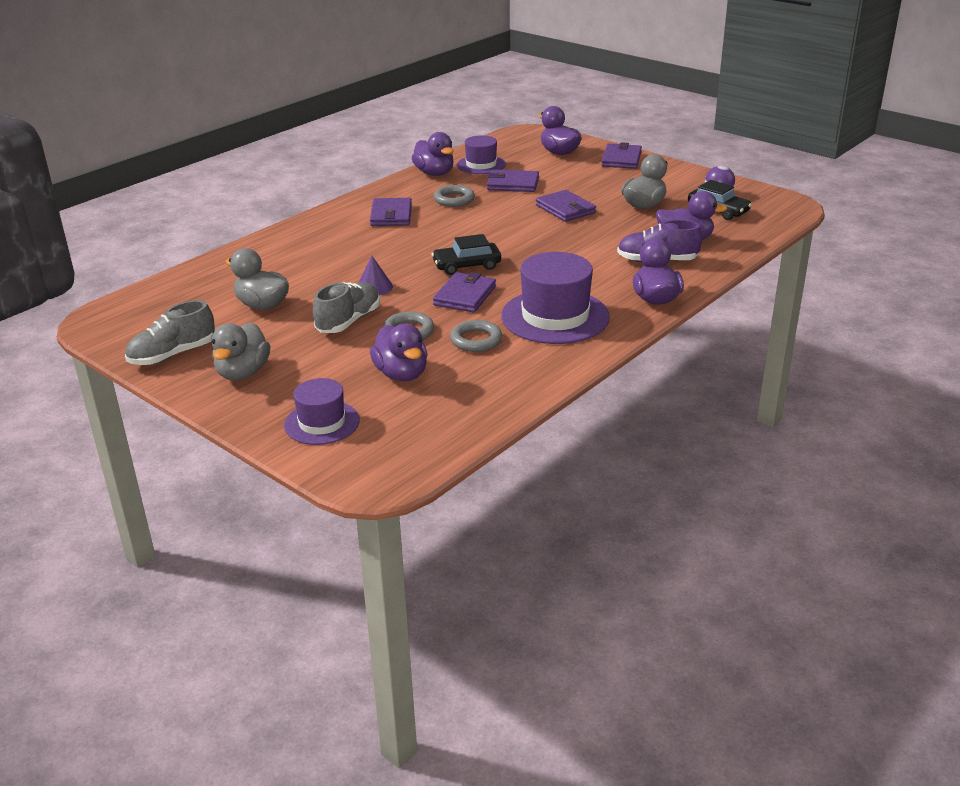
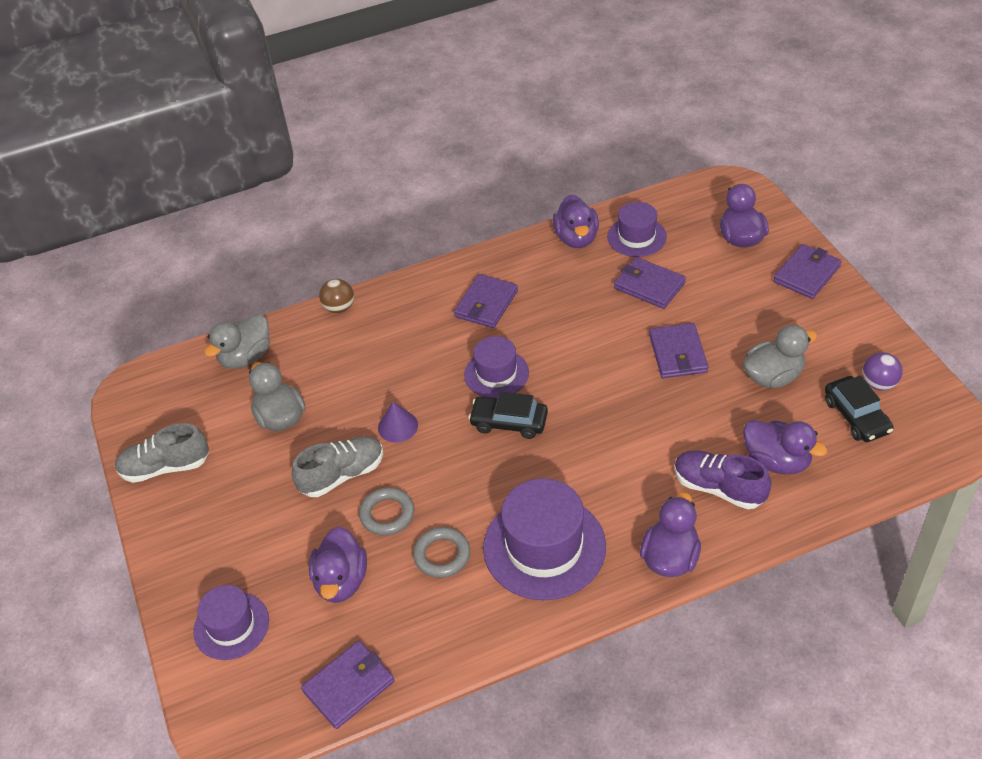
camera: 30 degrees right, 15 degrees up
(243, 373) = (207, 519): grey duck -> grey duck (246, 357)
(263, 241) = (339, 308): none -> brown ball
(433, 245) = (496, 373): none -> purple hat
(454, 199) = (568, 295): grey ring -> none
(465, 296) = (476, 475): purple wallet -> purple wallet (349, 686)

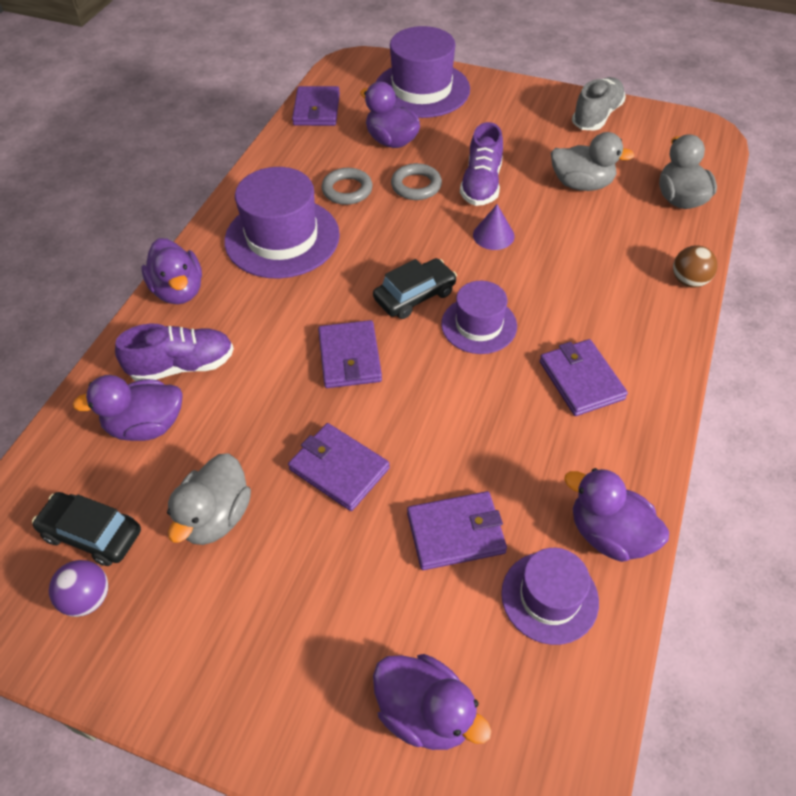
camera: 130 degrees right, 5 degrees up
(231, 626) = (422, 89): purple hat -> purple hat, size x1.67
(342, 475) = (481, 184): grey shoe -> purple shoe
(806, 274) = (287, 716): purple wallet -> purple wallet (349, 357)

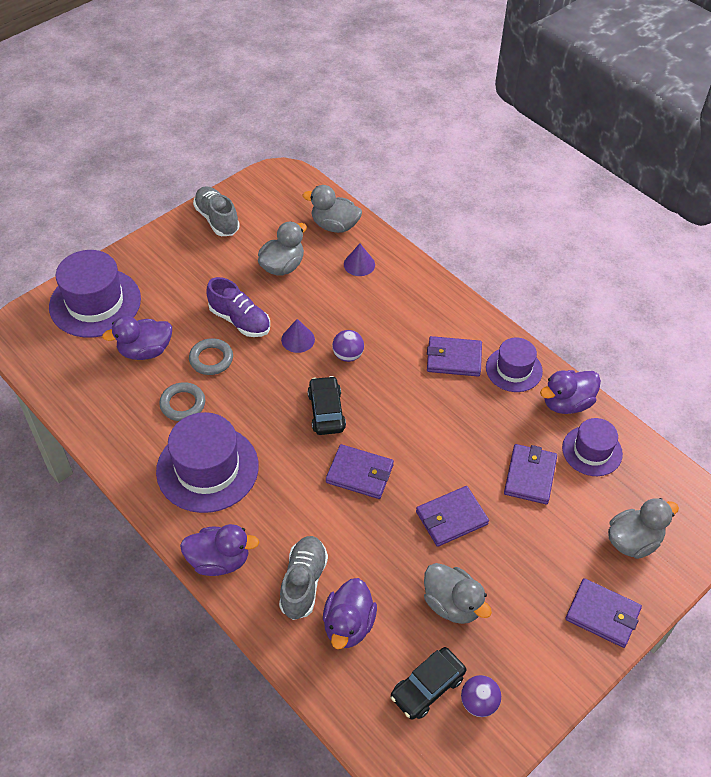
camera: 65 degrees left, 0 degrees up
(182, 366) = (303, 583): purple shoe -> grey shoe
(316, 109) = (60, 383): purple wallet -> purple wallet (602, 614)
(425, 712) = (633, 541): purple duck -> grey duck
(479, 325) = (376, 388): purple hat -> purple hat (514, 369)
(505, 283) = (348, 355): none -> purple ball
(644, 240) = (359, 264): none -> purple cone
(689, 281) = (408, 263): brown ball -> none

